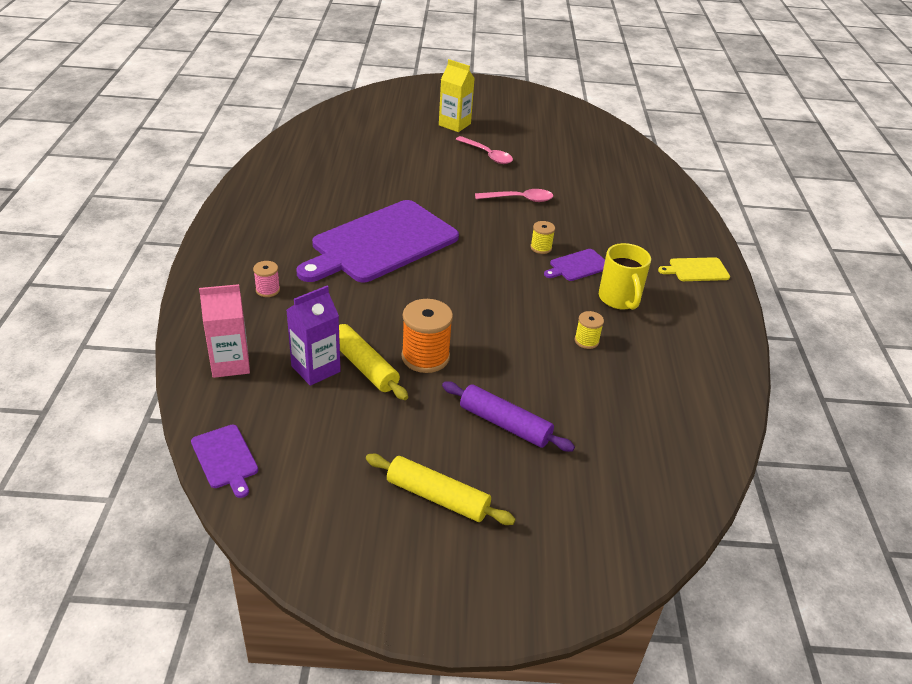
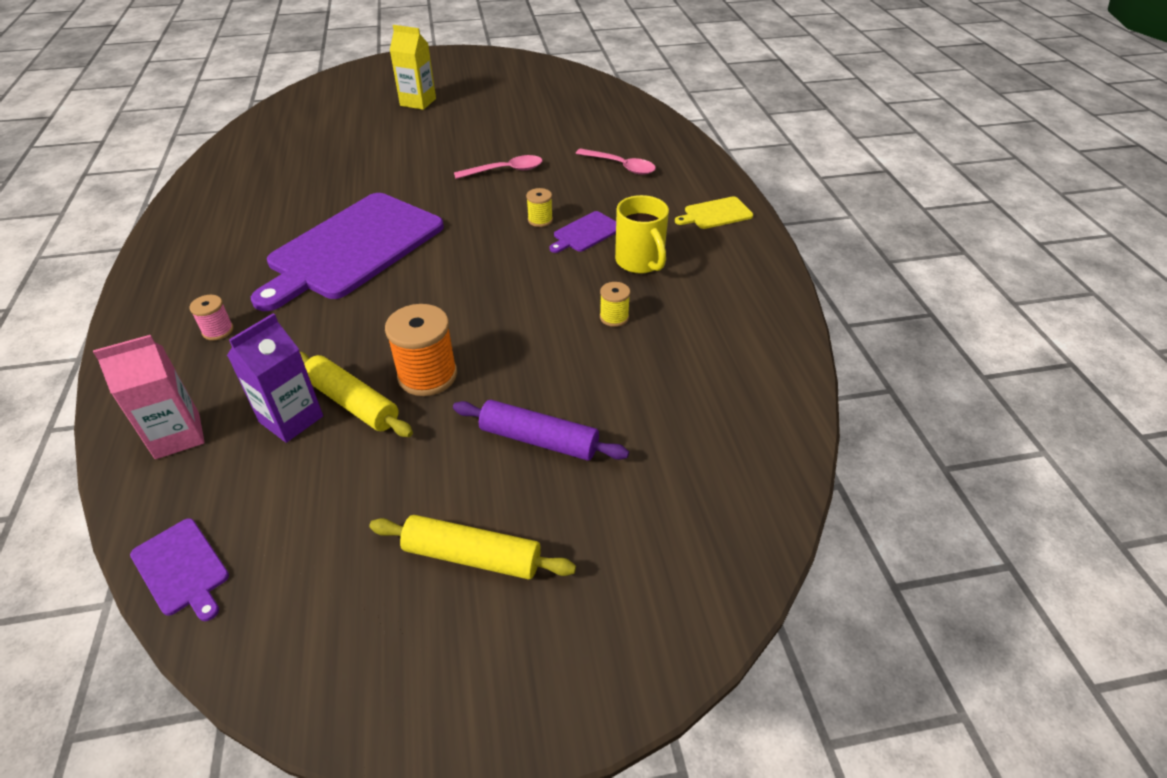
camera: 10 degrees left, 5 degrees up
(487, 155) = (460, 129): pink spoon -> pink spoon (620, 166)

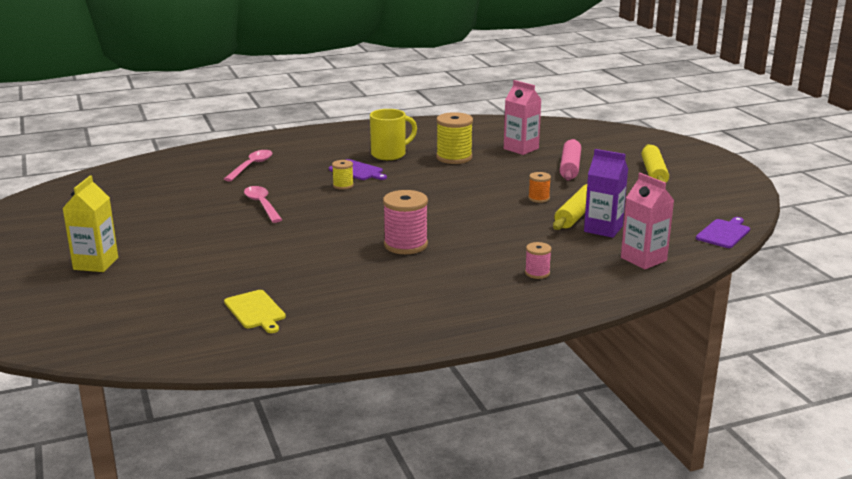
camera: 100 degrees left, 20 degrees down
(353, 248) = (405, 245): purple cutting board -> pink spool
(427, 375) = (538, 198): orange spool -> orange spool, size x0.54
(539, 439) = (570, 167): purple rolling pin -> pink rolling pin
(614, 317) = (454, 158): yellow spool -> yellow spool, size x1.86
(641, 396) = (521, 149): none -> pink carton
(715, 214) = (321, 137): yellow cutting board -> yellow cutting board (256, 311)

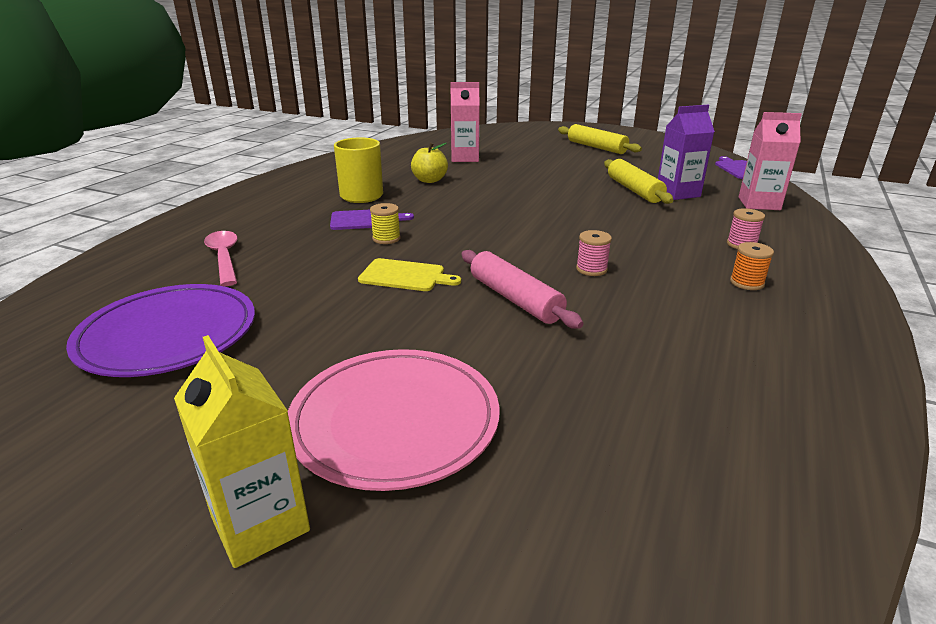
camera: 45 degrees left, 5 degrees up
(171, 193) = (168, 335): none -> purple plate
(182, 258) = (395, 421): none -> pink plate
(256, 311) = (663, 436): yellow cutting board -> yellow cutting board (405, 276)
(262, 205) = (341, 295): pink spoon -> none
(405, 245) = (591, 269): pink spool -> pink spool, size x0.54
(454, 158) = (429, 180): yellow spool -> yellow apple
(538, 198) = (578, 188): orange spool -> orange spool (746, 283)
(570, 167) = (535, 160): pink rolling pin -> pink rolling pin (515, 299)

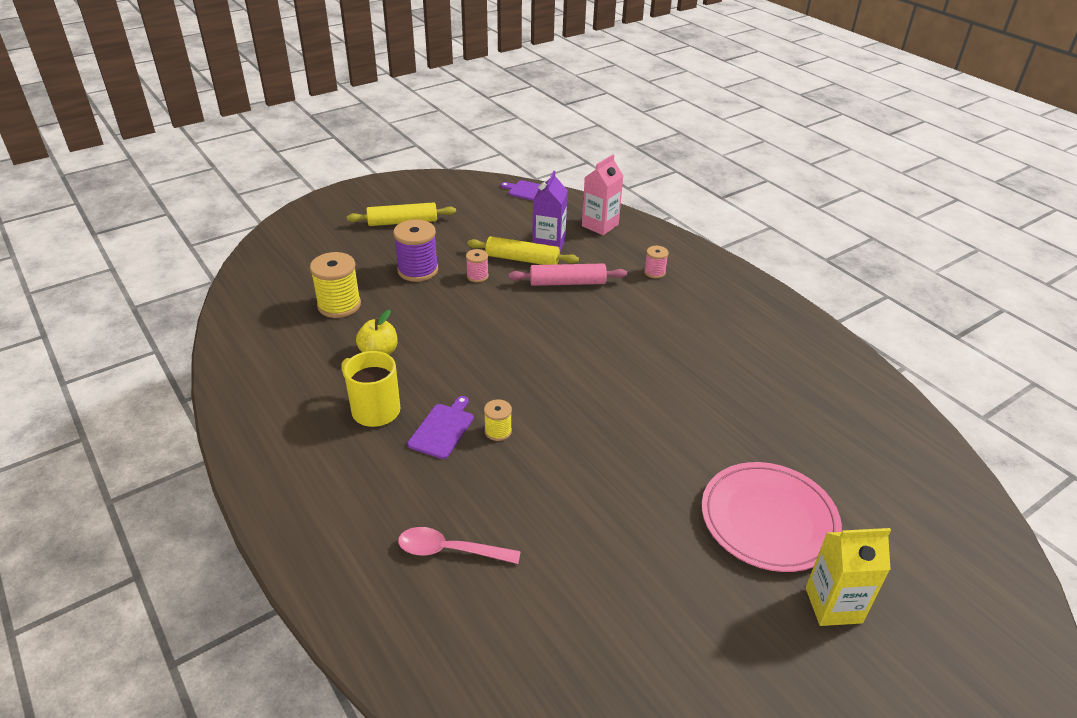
camera: 60 degrees left, 10 degrees up
(168, 335) = (585, 616): purple plate -> none
(405, 276) = (580, 446): yellow cutting board -> none
(465, 158) = (339, 305): pink carton -> yellow spool
(515, 299) = (657, 407): pink rolling pin -> pink rolling pin (567, 283)
(547, 165) = (418, 270): none -> purple spool
(591, 269) = (640, 352): pink spool -> pink spool (477, 276)
(746, 283) = (704, 302): orange spool -> none

